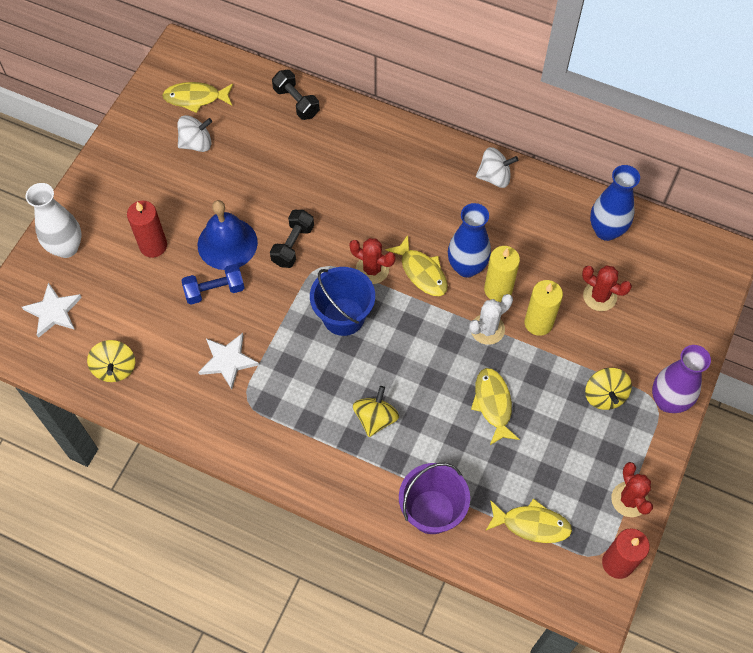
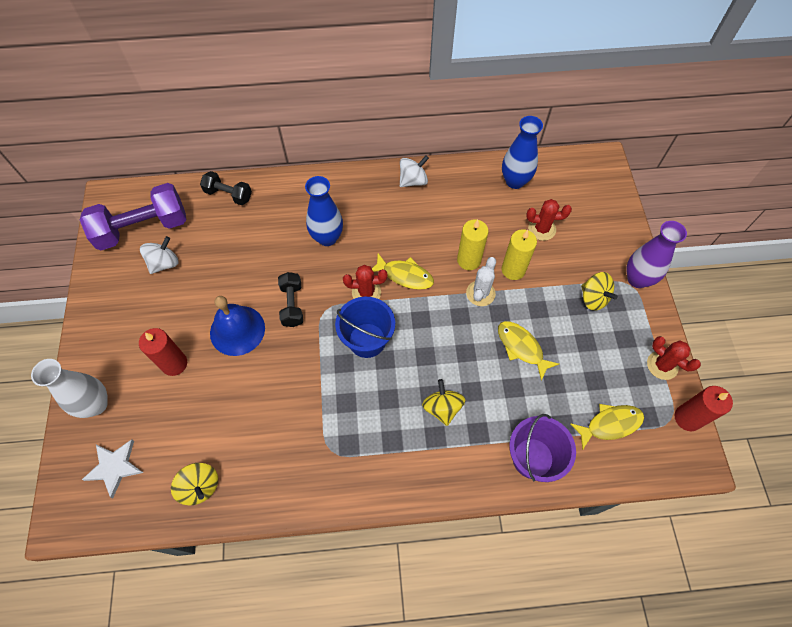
camera: 30 degrees left, 0 degrees up
(195, 98) = (143, 228): yellow fish -> purple dumbbell
(214, 290) = (249, 374): blue dumbbell -> none
(228, 361) = (295, 426): white star -> none
(467, 267) = (435, 255): blue vase -> blue vase (327, 238)

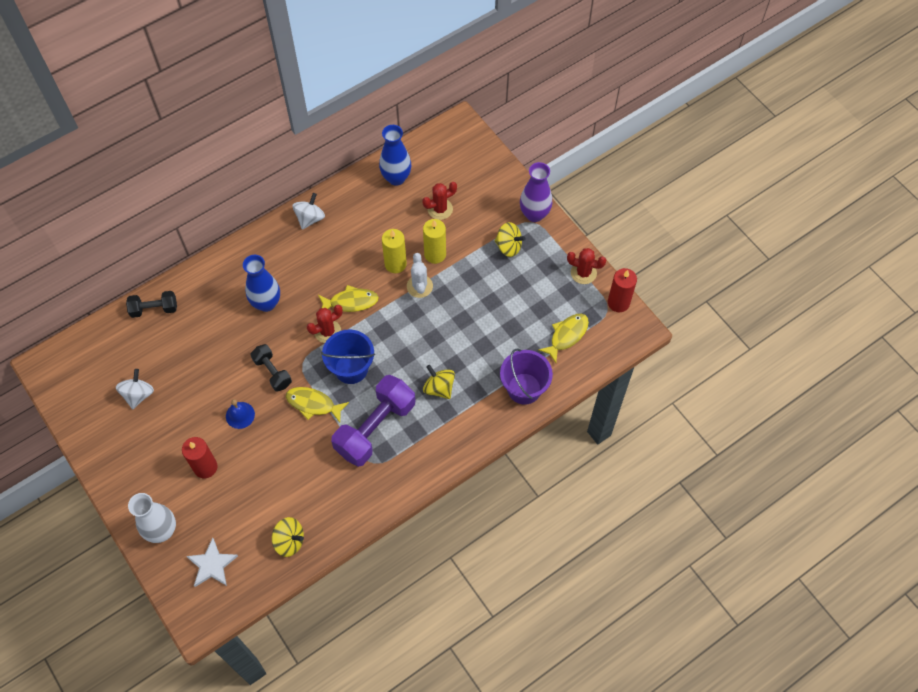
camera: 30 degrees left, 0 degrees up
(143, 228) = (97, 376): purple dumbbell -> purple dumbbell (375, 428)
(237, 330) = (240, 415): blue bell -> blue bell, size x0.57
(521, 347) = (474, 312): yellow fish -> yellow fish (313, 404)

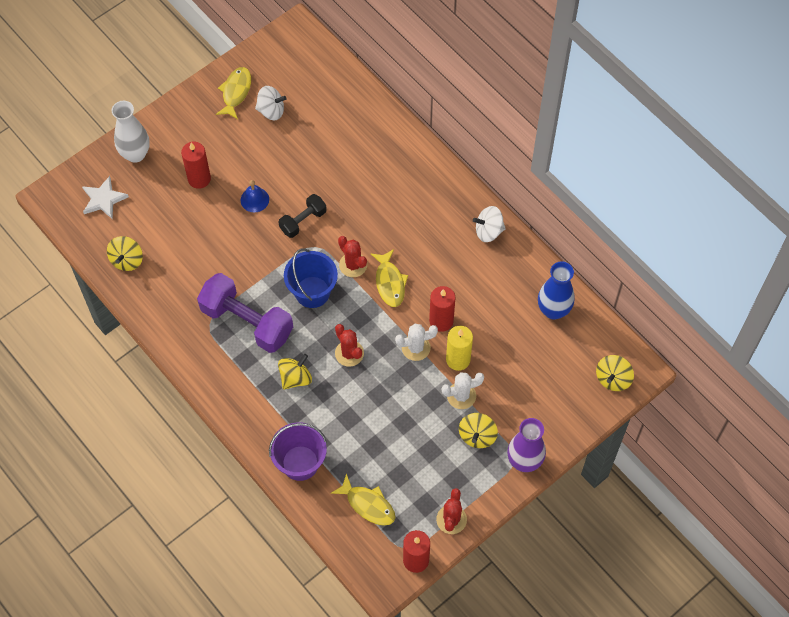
camera: 85 degrees right, 0 degrees up
(154, 309) = (365, 107): black dumbbell -> none
(266, 303) = (381, 204): blue vase -> none
(310, 218) = (488, 231): white spinning top -> white spinning top turned 150 degrees clockwise
(313, 404) = (270, 262): yellow fish -> yellow fish (236, 92)
(395, 264) = (441, 321): yellow candle -> red candle
(440, 209) = (518, 359): red cactus -> red cactus (349, 353)
(465, 143) = (613, 379): none -> yellow spinning top
(470, 255) = (461, 396): none -> white cactus

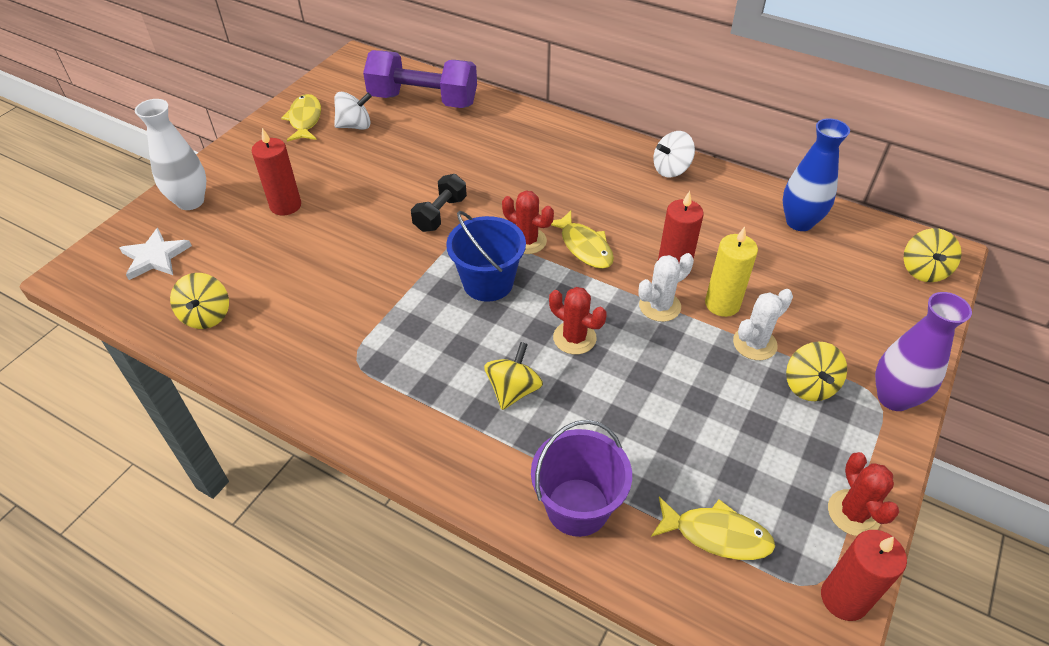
camera: 20 degrees left, 15 degrees down
(247, 322) = (411, 341): purple dumbbell -> purple dumbbell (423, 100)
(254, 199) = (367, 208): blue bell -> none

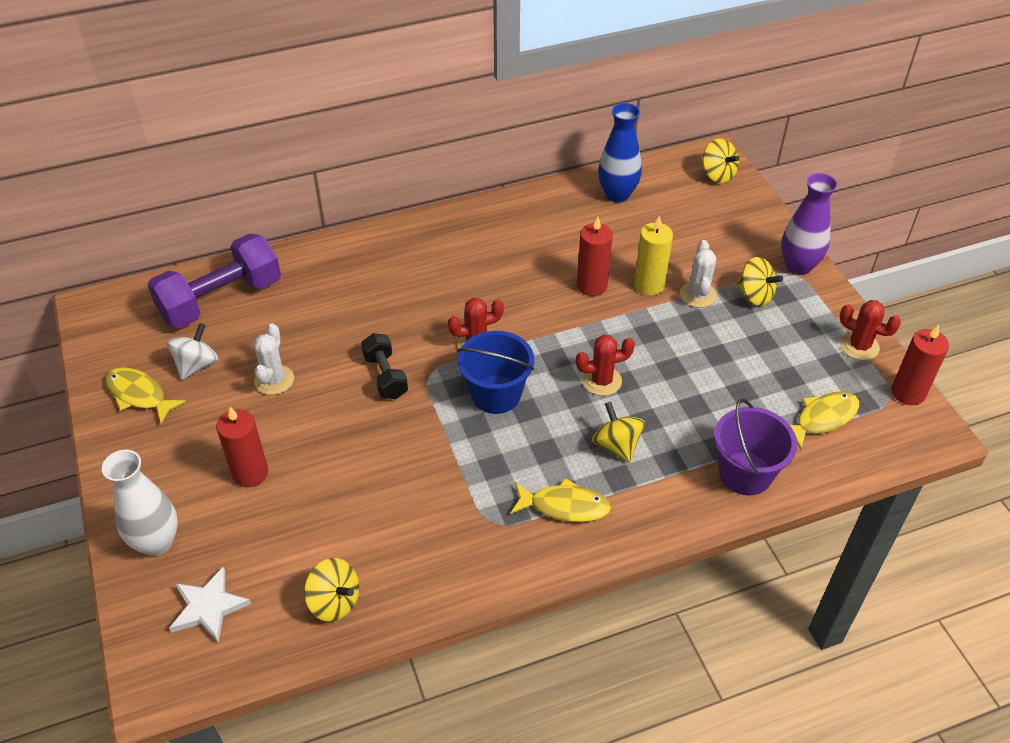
camera: 50 degrees left, 0 degrees up
(584, 247) = (518, 316): yellow fish -> yellow fish (565, 506)
(659, 306) = (619, 317): white cactus -> white cactus (274, 380)
(671, 169) = (492, 216): white spinning top -> none

